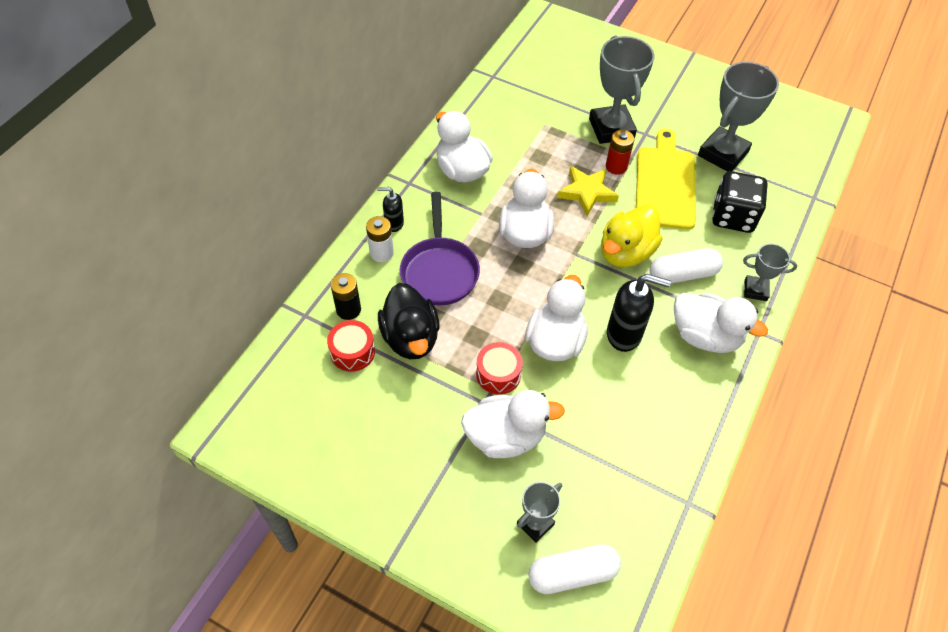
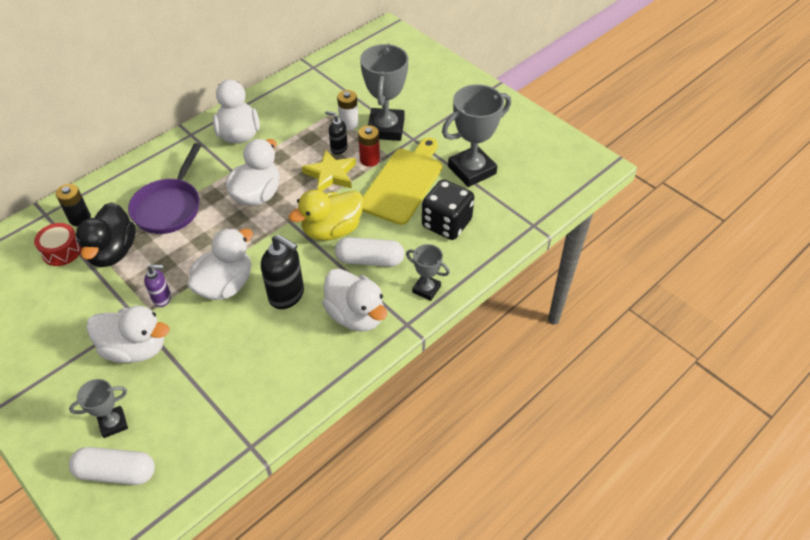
camera: 20 degrees right, 5 degrees down
(381, 253) = (133, 182): white battery -> white battery (349, 124)
(394, 223) = (158, 162): black soap dispenser -> black soap dispenser (338, 148)
(498, 374) = (162, 298): red drum -> purple soap dispenser

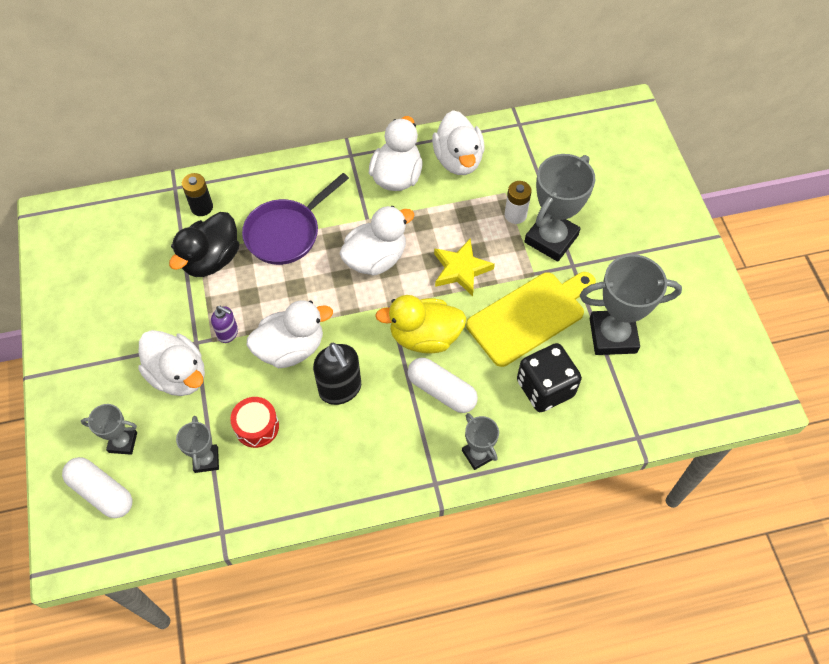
camera: 30 degrees right, 10 degrees up
(62, 251) = (169, 236): red drum -> red drum (257, 426)
(201, 399) = (206, 460): none -> grey trophy
(338, 148) = (487, 241): black soap dispenser -> none
(356, 315) = (392, 447): white duck -> white duck (458, 160)
(369, 160) = (511, 270): red battery -> none

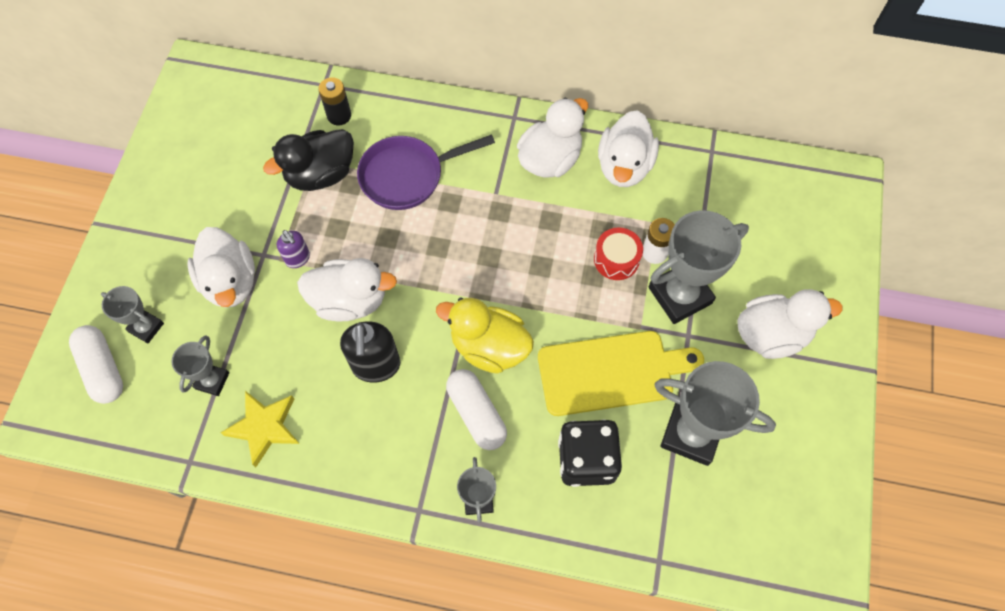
camera: 25 degrees right, 5 degrees up
(257, 426) = (276, 368): red drum -> red drum (616, 259)
(376, 258) = (482, 240): white duck -> white duck (771, 335)
(461, 269) = (564, 289): yellow star -> yellow star (264, 427)

